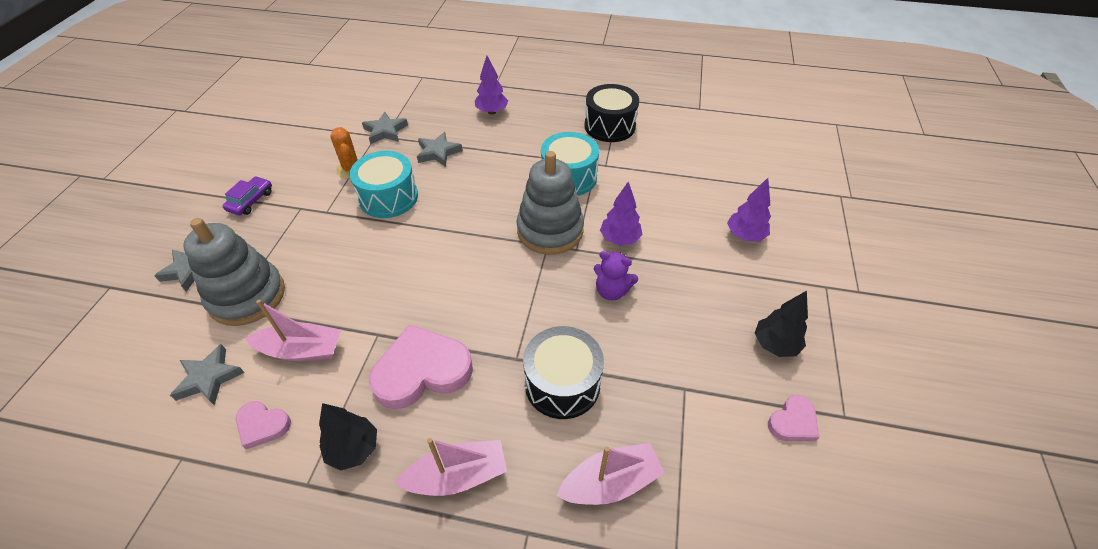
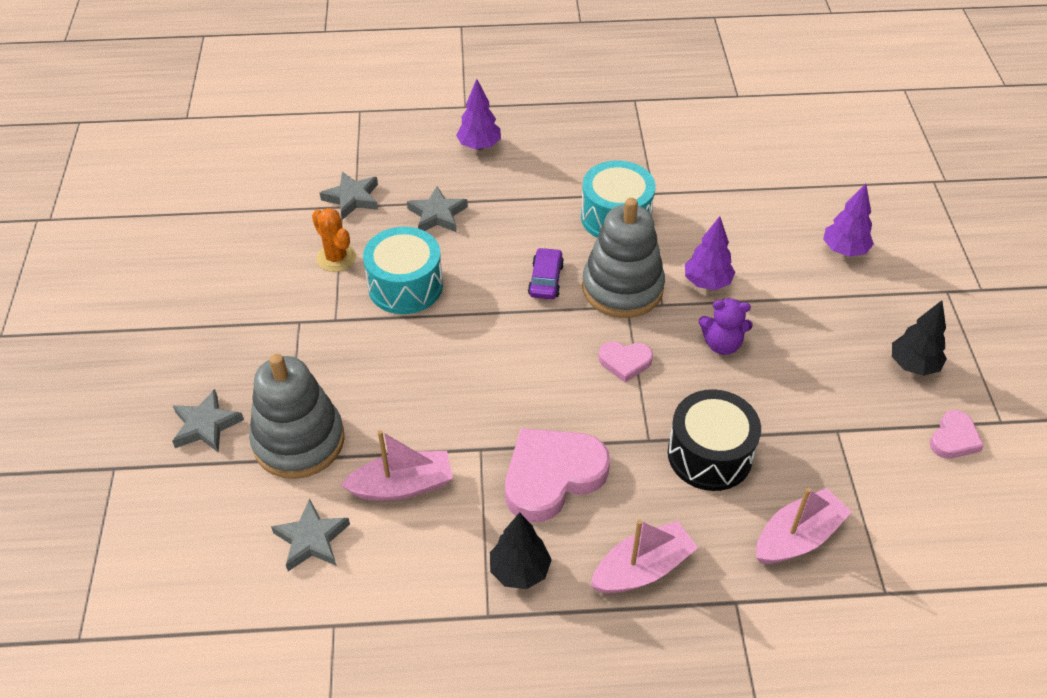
camera: 15 degrees left, 0 degrees up
(251, 201) = (228, 325): purple car -> purple car (546, 280)
(262, 425) = (405, 572): pink heart -> pink heart (625, 362)
(609, 126) = (637, 140): black drum -> none

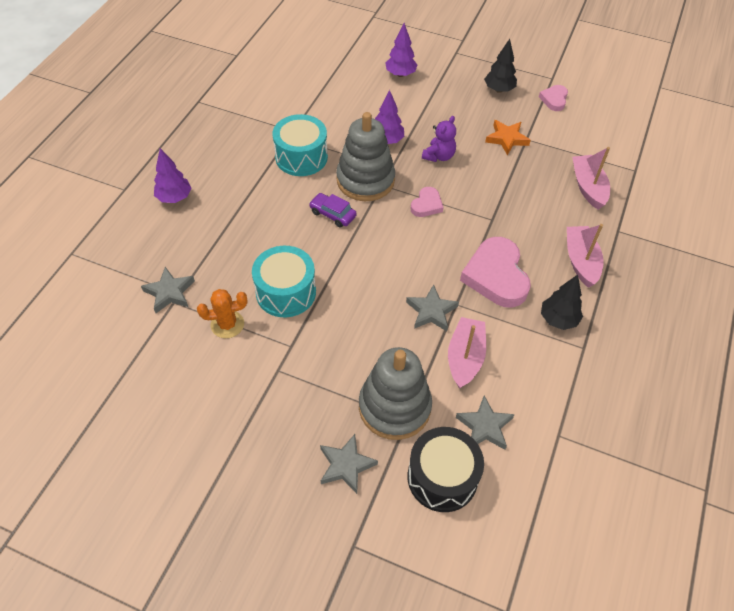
camera: 65 degrees left, 5 degrees up
(437, 214) = (227, 248): grey star -> grey star (431, 311)
(709, 454) = (516, 197): black drum -> black drum (442, 477)
(817, 407) = (507, 139): none -> orange star
(954, 439) = (554, 99): pink heart -> pink heart turned 135 degrees counterclockwise

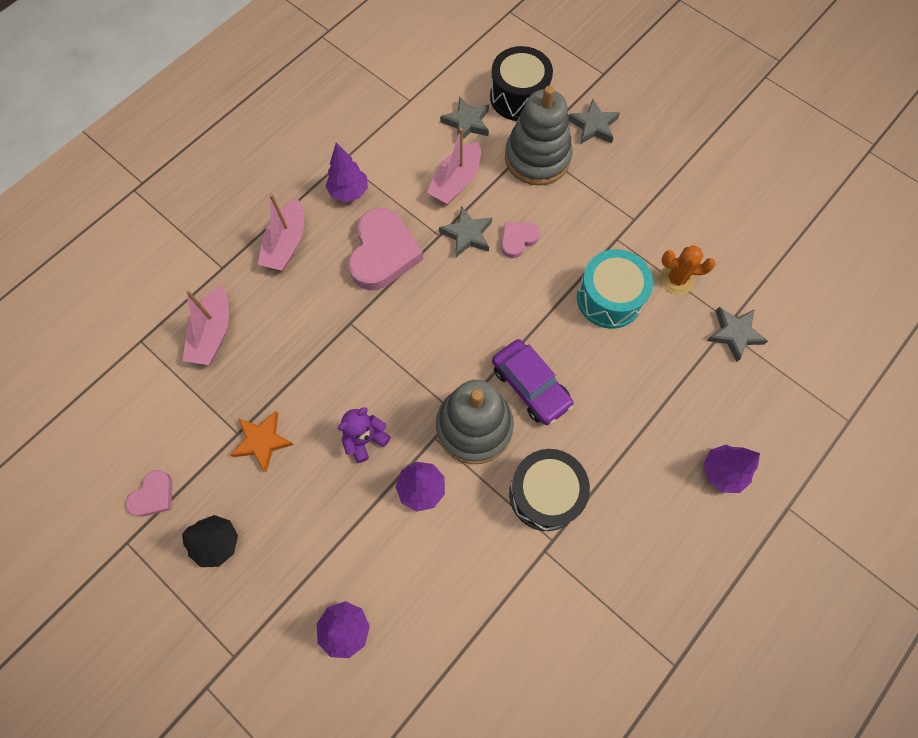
camera: 160 degrees left, 15 degrees up
(301, 157) = (545, 494): turquoise drum -> black drum
(332, 214) = (530, 386): purple car -> purple car, size x1.52
(426, 205) = (415, 366): pink heart -> pink heart (518, 240)
(558, 319) = (349, 192): black tree -> purple tree

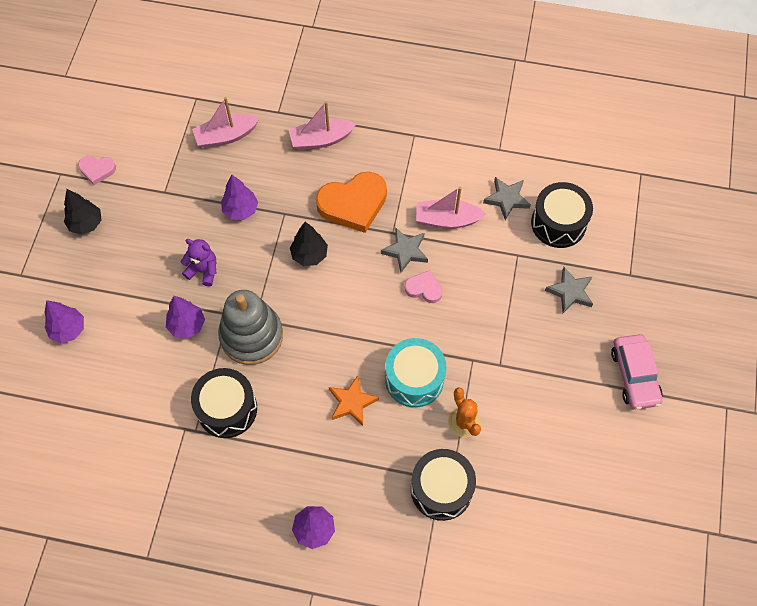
camera: 60 degrees right, 5 degrees down
(262, 441) = (167, 210): orange star -> orange star (352, 402)
(349, 192) = (390, 154): purple tree -> purple tree (241, 210)
(383, 253) = (353, 204): pink heart -> orange heart
(415, 323) = (309, 255): none -> black tree
(530, 386) = (306, 358): purple car -> none
(537, 158) = (508, 265): grey stacking toy -> none
(702, 123) = (634, 375): none -> pink car
(734, 334) = (441, 489): grey star -> black drum

